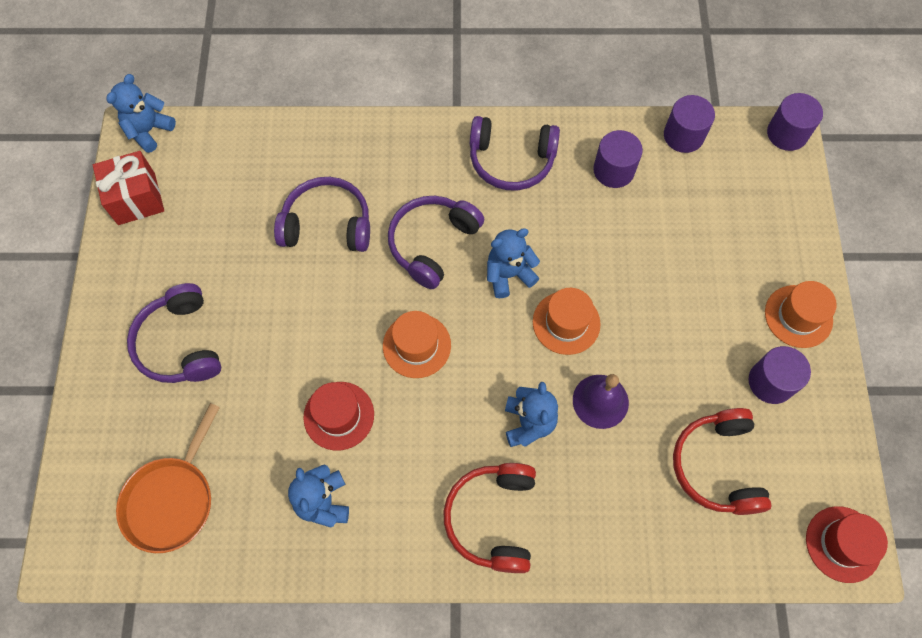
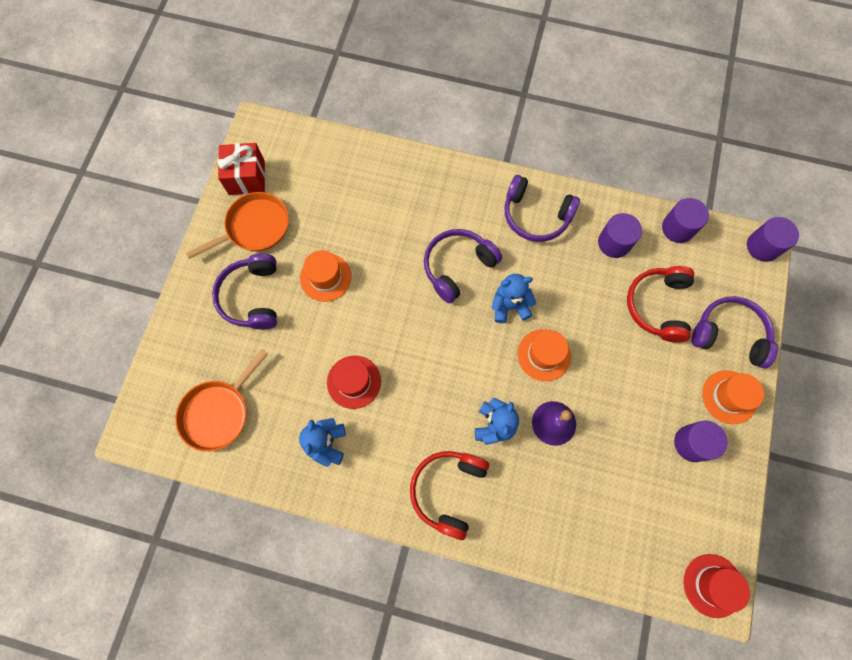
camera: 15 degrees right, 5 degrees up
(149, 131) = (268, 127): blue teddy bear -> none
(161, 257) = (254, 227): none -> orange pan
(327, 224) = (382, 232): purple headphones -> purple headphones (729, 335)
(416, 345) = (425, 343): orange hat -> orange hat (325, 277)
(717, 466) = (631, 498): red headphones -> red headphones (658, 306)

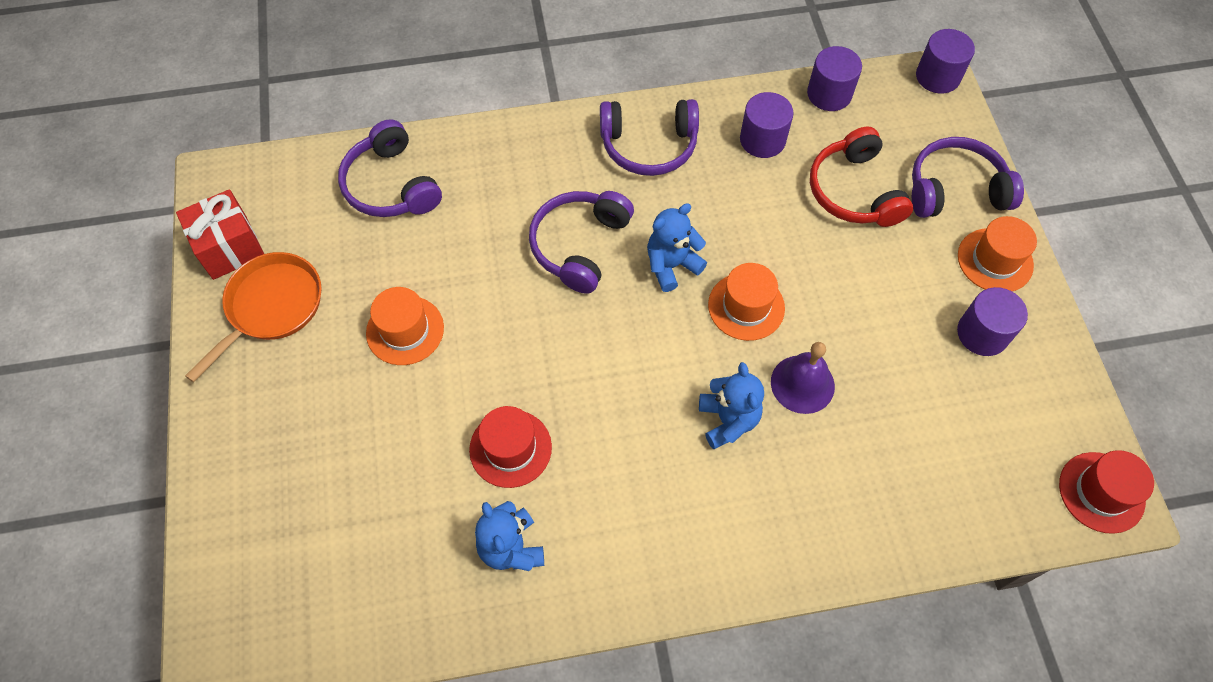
camera: 25 degrees left, 10 degrees down
(218, 412) = (332, 576): orange pan -> none
(252, 297) = (310, 398): purple headphones -> purple headphones (391, 185)
(448, 491) = (710, 532): red headphones -> none

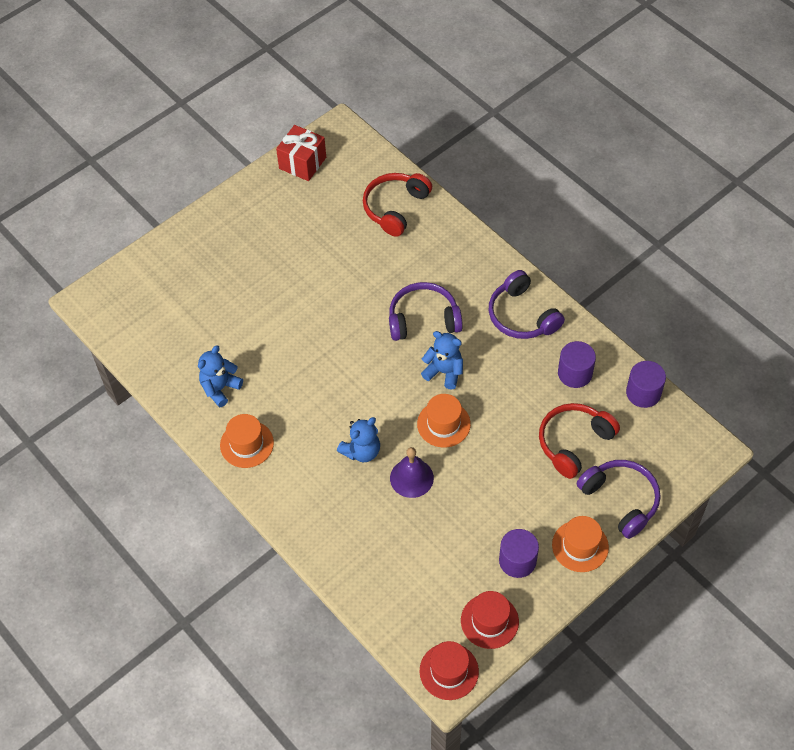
camera: 60 degrees right, 5 degrees down
(271, 307) = (281, 203): orange pan -> none
(391, 185) = (395, 208): purple headphones -> red headphones
(405, 330) = (309, 269): orange hat -> orange hat (247, 444)
(510, 448) = (274, 357): red hat -> red hat (489, 621)
(937, 76) = (712, 449): purple cylinder -> none

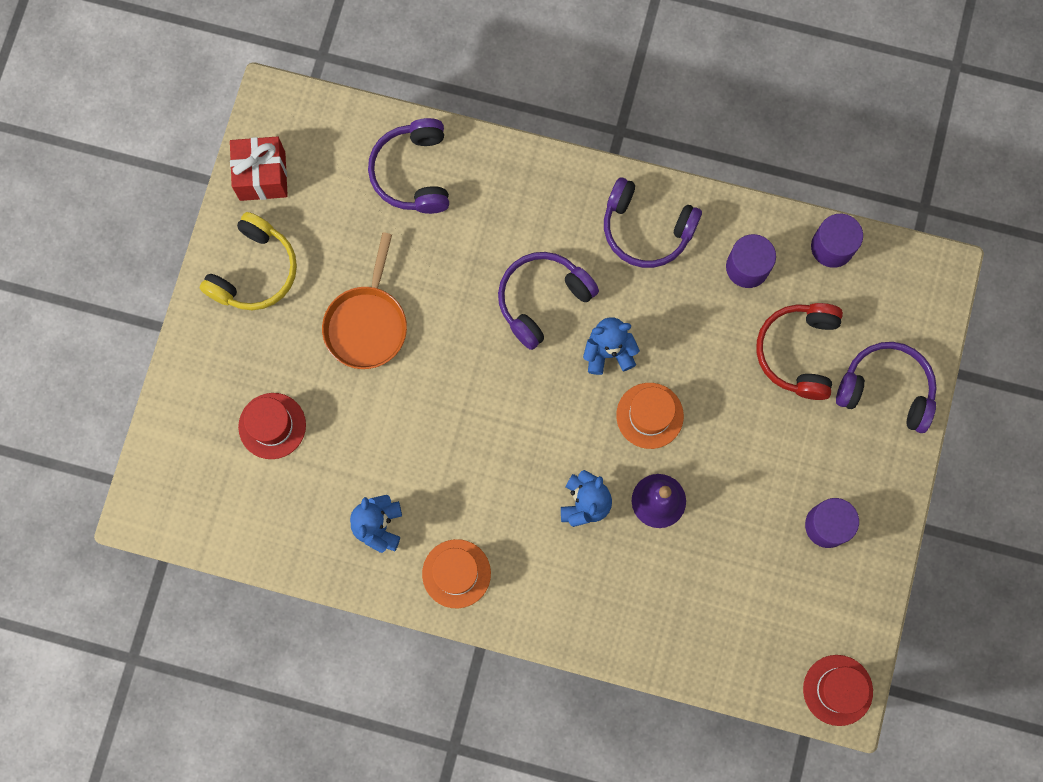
camera: 35 degrees left, 20 degrees up
(257, 209) = (254, 271): none -> yellow headphones
(303, 273) = (367, 324): none -> orange pan
(395, 208) = (413, 173): red headphones -> purple headphones
(489, 621) = (842, 610): red hat -> red hat (272, 426)
(580, 546) = (878, 468): orange hat -> none

